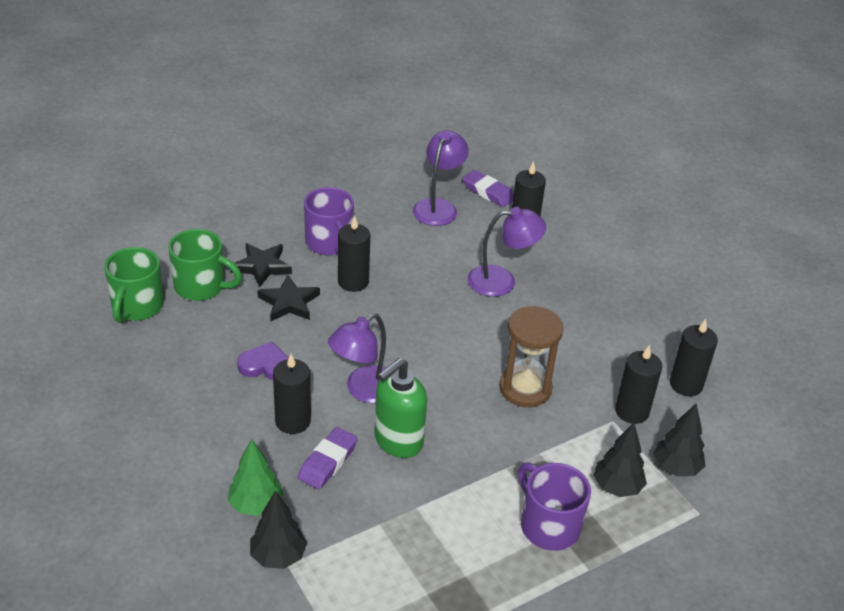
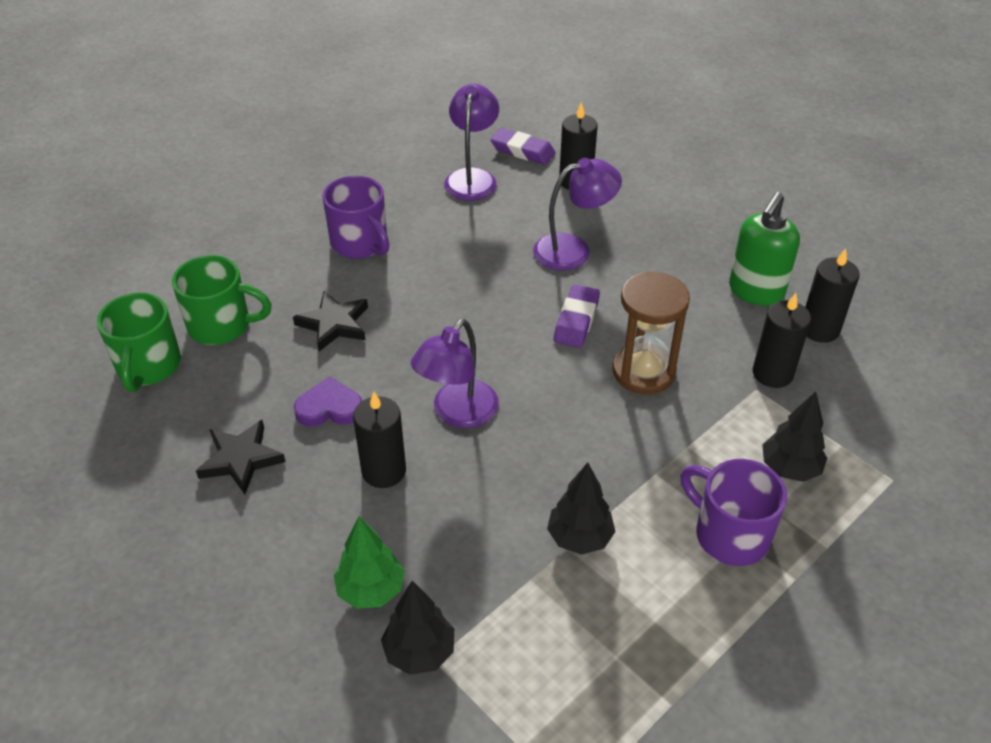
camera: 10 degrees left, 5 degrees up
(262, 266) = (288, 287): black star -> black star (241, 459)
(328, 462) = (442, 513): purple eraser -> purple eraser (576, 320)
(353, 282) = (402, 284): black candle -> none
(398, 441) = (518, 469): green soap dispenser -> green soap dispenser (755, 291)
(676, 468) = (846, 430): black tree -> black tree (579, 538)

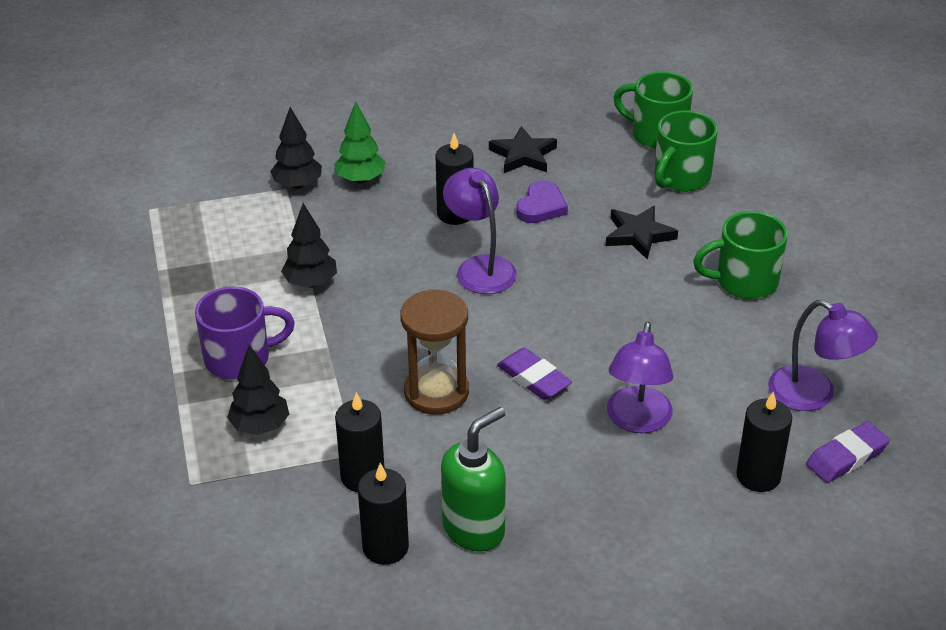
camera: 120 degrees right, 5 degrees down
(360, 244) = (744, 281): purple mug -> green mug
(755, 291) = (474, 529): green soap dispenser -> green soap dispenser turned 75 degrees clockwise

